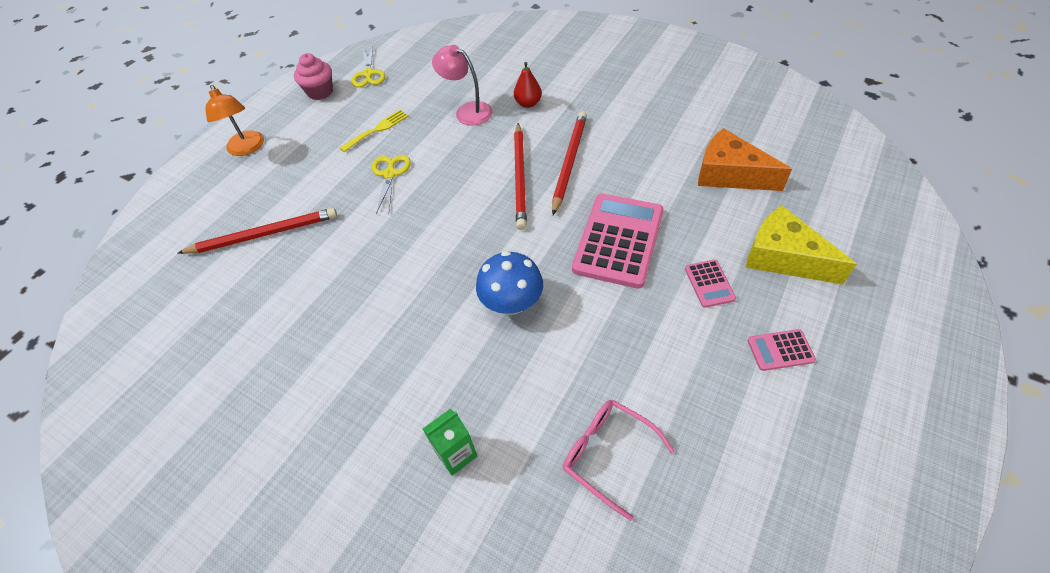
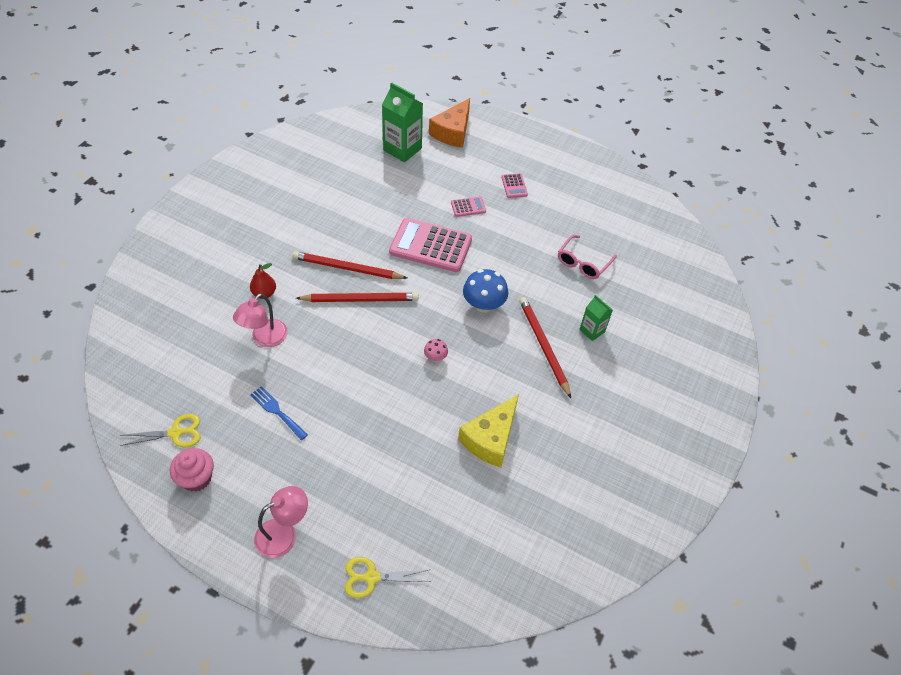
camera: 100 degrees left, 0 degrees up
(247, 148) = (284, 534): orange lamp -> pink lamp
(264, 234) = (410, 484): red pencil -> red pencil (543, 346)
(377, 129) = (277, 411): yellow fork -> blue fork
(390, 174) = (343, 393): yellow scissors -> yellow scissors (371, 577)
(427, 251) = (435, 357): none -> pink mushroom
(729, 174) = (373, 183): orange cheese -> orange cheese (453, 132)
(783, 257) = (448, 172): yellow cheese -> yellow cheese (490, 438)
(815, 201) = (402, 149): none -> green carton

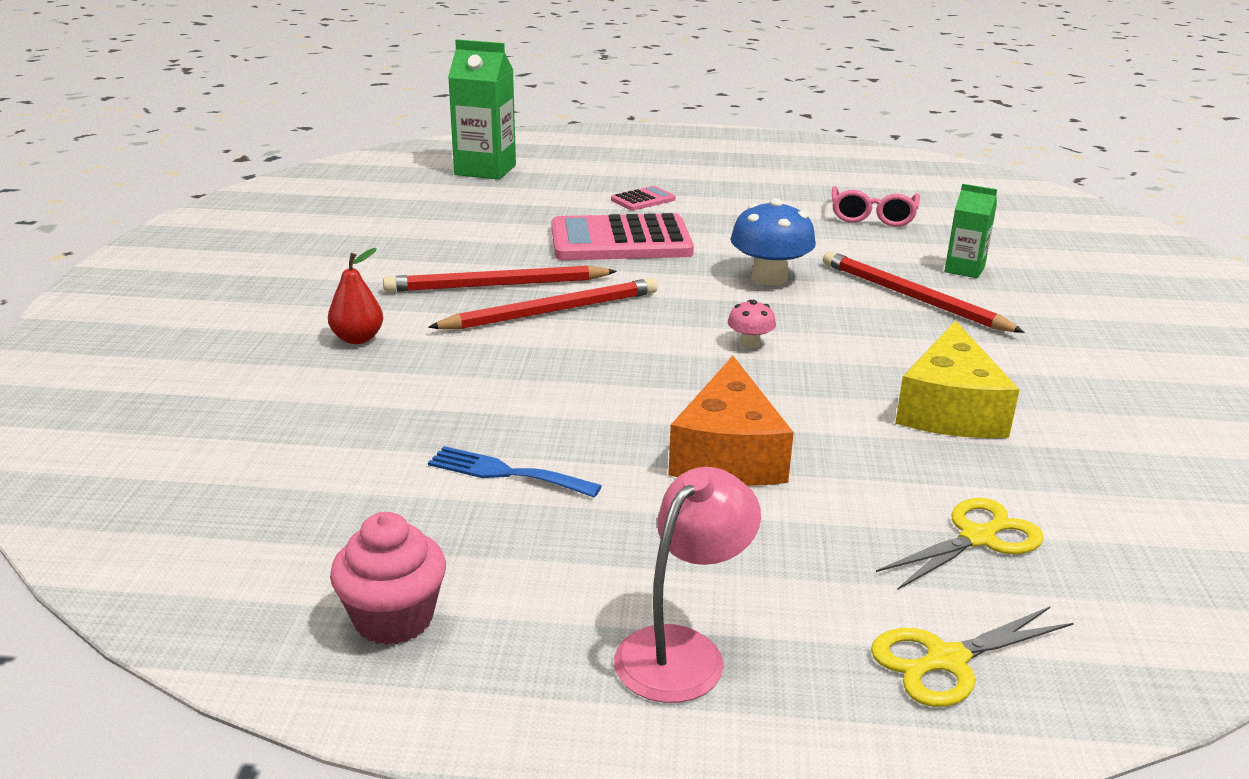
camera: 20 degrees left, 25 degrees down
(176, 433) = (290, 560): yellow scissors -> yellow scissors (978, 538)
(265, 338) = (402, 389): pink lamp -> none
(453, 132) = (551, 147): orange cheese -> orange cheese (728, 453)
(514, 186) = (693, 173): pink calculator -> none

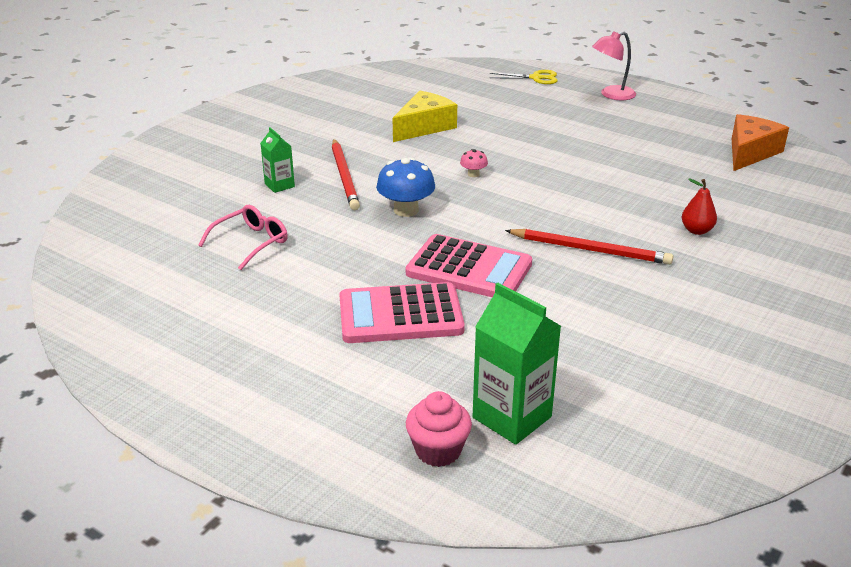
camera: 150 degrees left, 5 degrees up
(394, 619) = (701, 119): pink cupcake -> pink cupcake (438, 450)
(506, 473) = (642, 148): blue fork -> none
(552, 311) = (567, 220): red pencil -> none
(643, 200) = (400, 315): pink calculator -> pink calculator, size x2.19
(728, 453) = (542, 134): orange cheese -> orange cheese (750, 152)
(978, 538) = (483, 94): yellow scissors -> none

